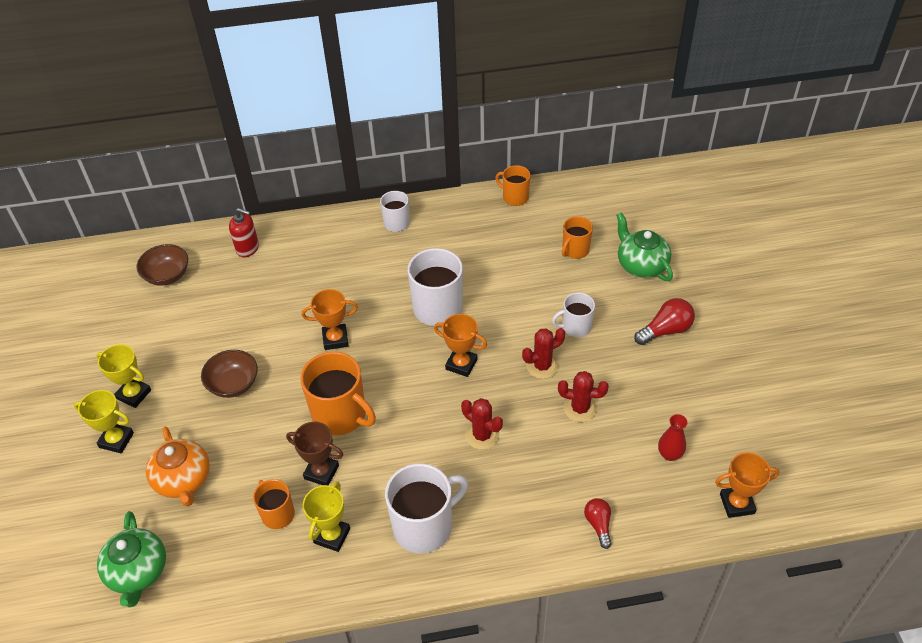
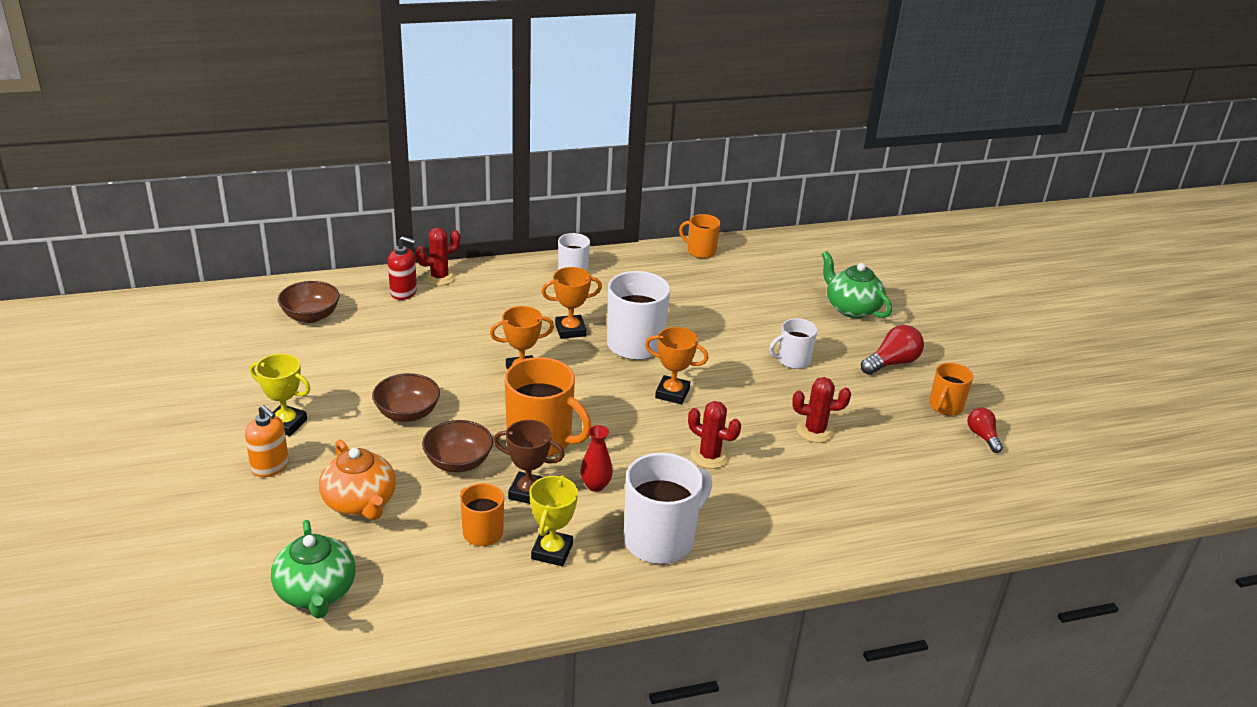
camera: 10 degrees left, 15 degrees down
(116, 440) = (270, 466): yellow trophy -> orange soap dispenser
(268, 438) = (458, 462): none -> brown bowl
(542, 366) = (764, 394): red cactus -> red cactus (439, 277)
(575, 250) = (777, 296): orange mug -> orange mug (945, 406)
(598, 524) = (860, 534): red light bulb -> red light bulb (982, 436)
(669, 454) = (923, 469): red vase -> red vase (595, 485)
(737, 504) = (1008, 512): orange trophy -> orange trophy (570, 330)

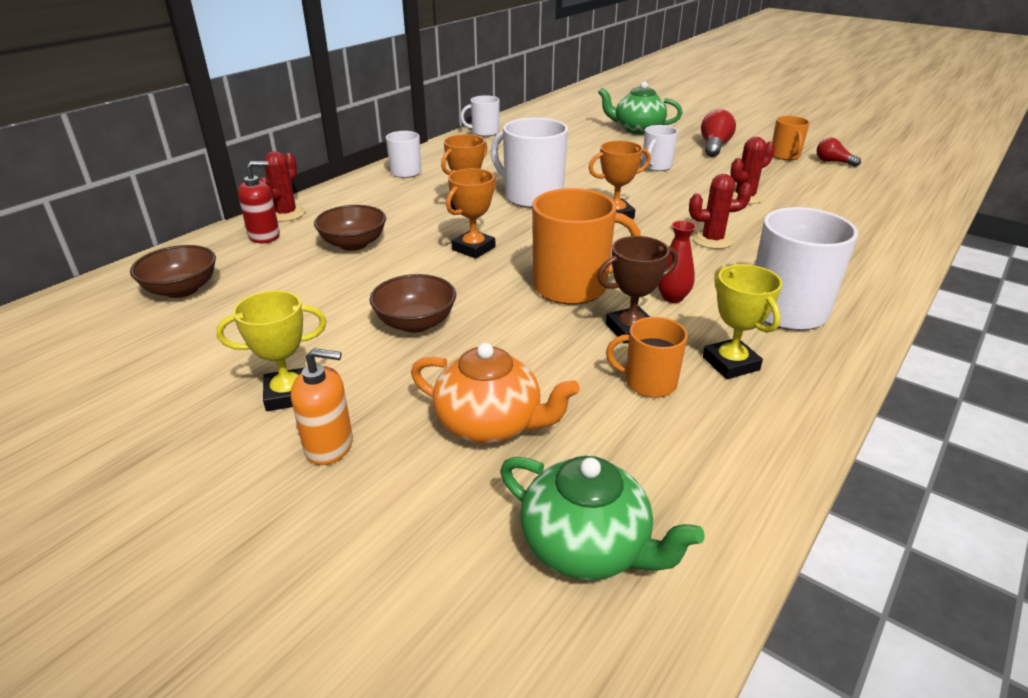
camera: 35 degrees left, 0 degrees up
(458, 462) = (530, 338): brown bowl -> brown bowl (353, 244)
(700, 251) = (484, 132): orange mug -> white mug

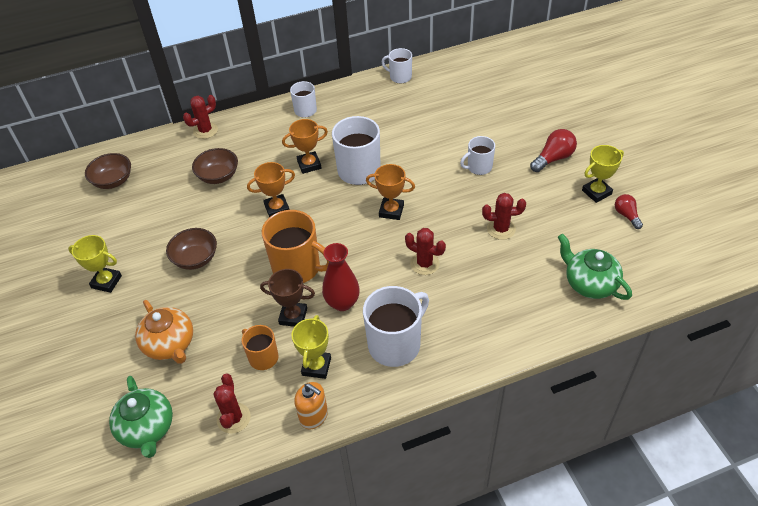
camera: 35 degrees right, 15 degrees up
(264, 236) = (180, 149): red soap dispenser -> none
(329, 446) = (99, 322): orange soap dispenser -> orange soap dispenser (314, 416)
(637, 129) = (518, 112): green teapot -> green teapot (589, 283)
(672, 297) = (342, 303): red vase -> red vase, size x1.52
(704, 465) = (233, 418): none -> red cactus
(785, 156) = (596, 192): orange mug -> yellow trophy

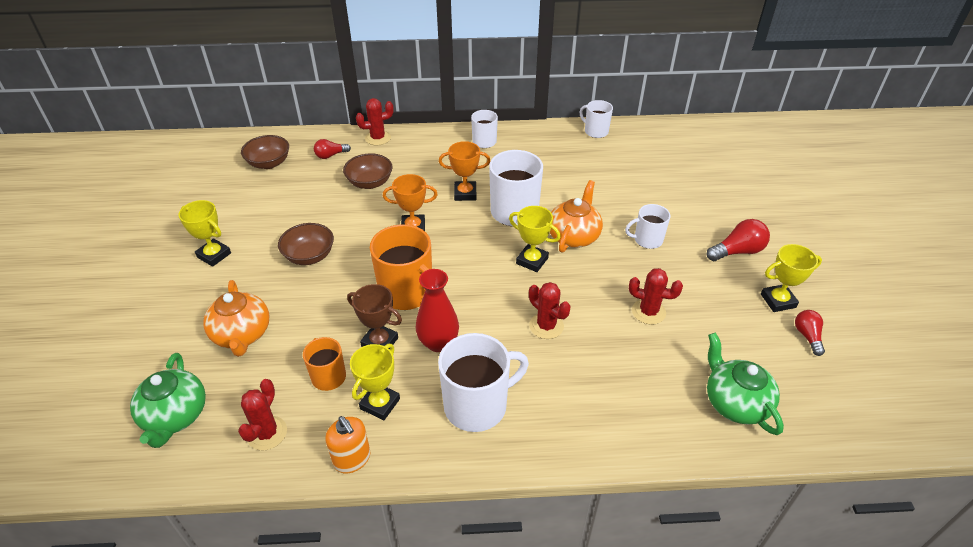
camera: 15 degrees right, 5 degrees down
(169, 159) = (330, 155): none -> red light bulb
(391, 211) = (532, 261): orange trophy -> yellow trophy
(417, 180) = (573, 236): none -> orange teapot

